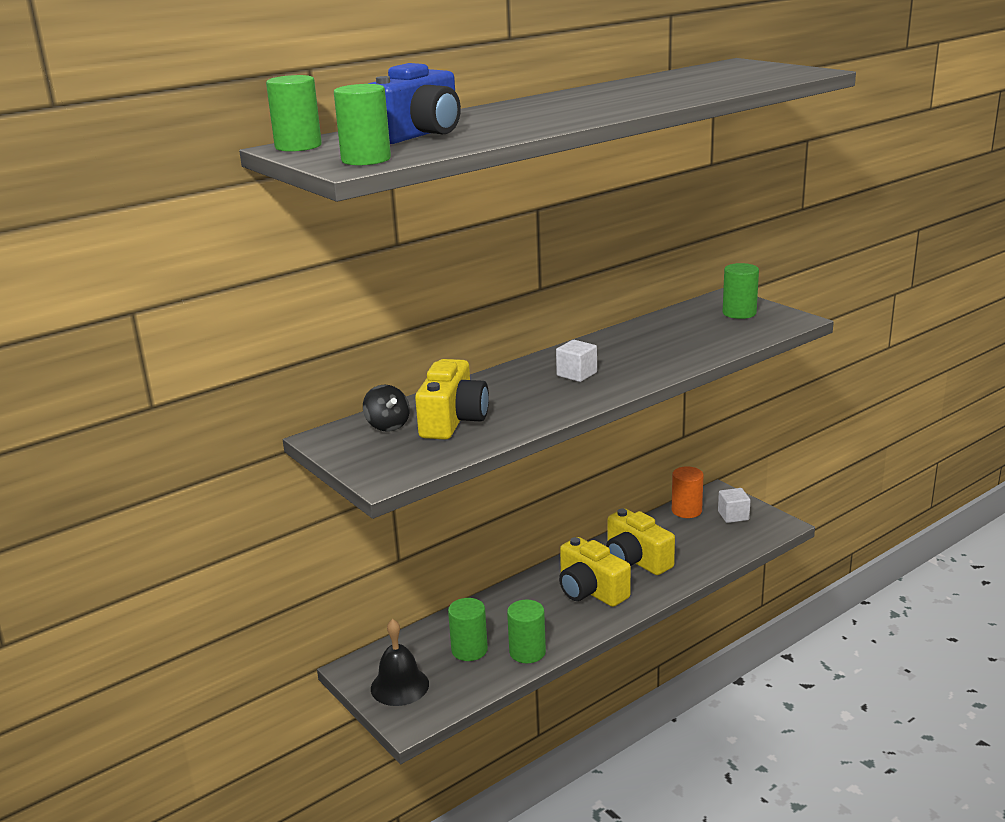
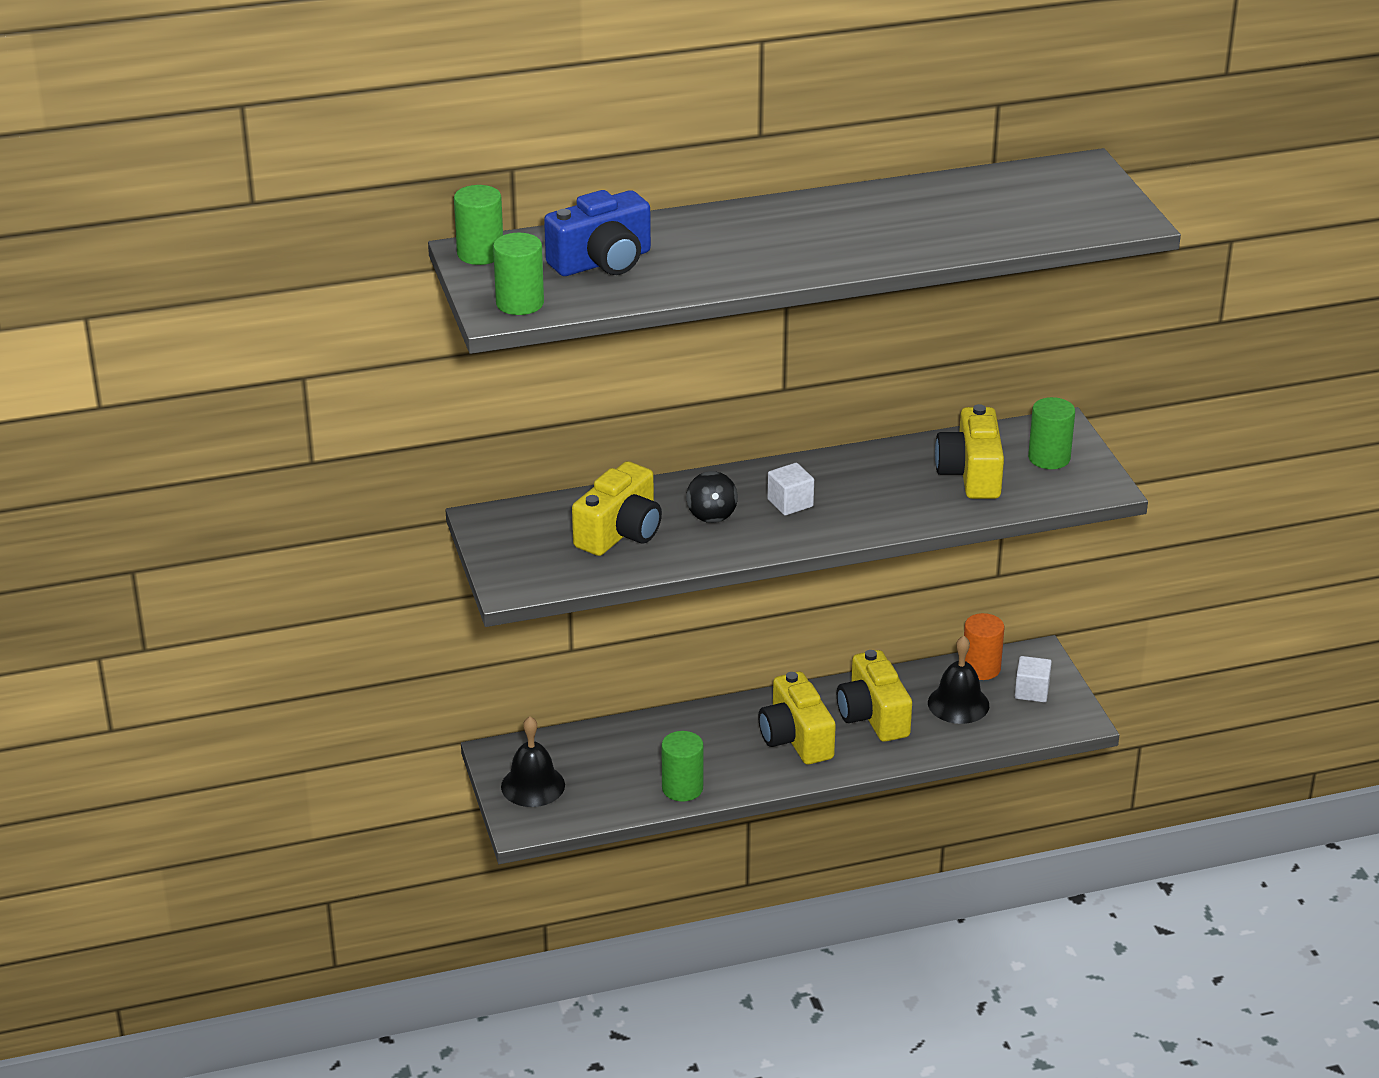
camera: 20 degrees right, 10 degrees up
(387, 426) = (553, 521): black spinning top -> black spinning top (711, 514)
(469, 650) = (624, 768): green cylinder -> none
(690, 536) = (958, 704): none -> black bell
(694, 331) = (971, 474): none -> yellow camera

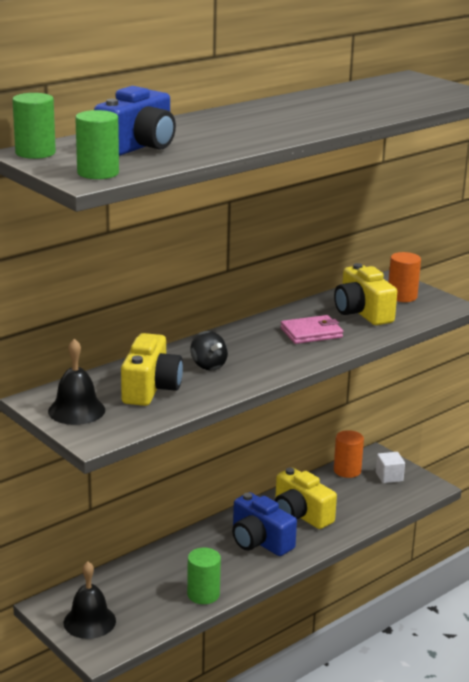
camera: 25 degrees left, 10 degrees down
(790, 503) = (258, 349): white cube -> none
(795, 738) = (259, 541): yellow camera -> blue camera
(877, 492) = (311, 333): none -> pink wallet
(958, 704) = (349, 494): black bell -> black bell (76, 410)
(1049, 458) = (402, 296): green cylinder -> orange cylinder

